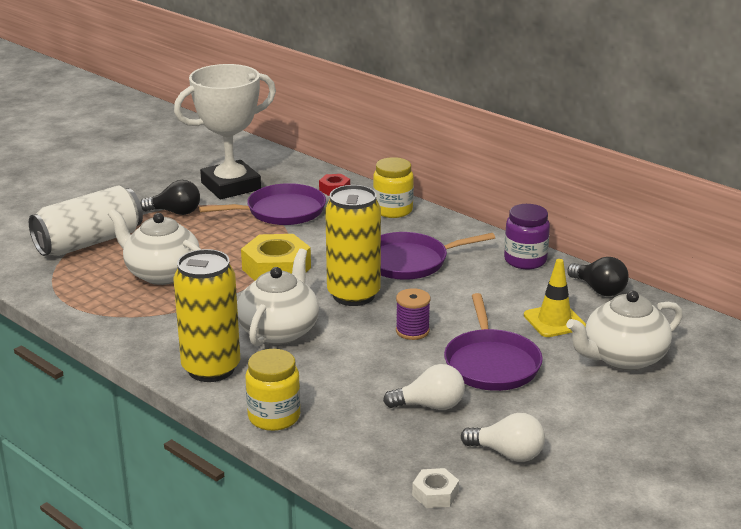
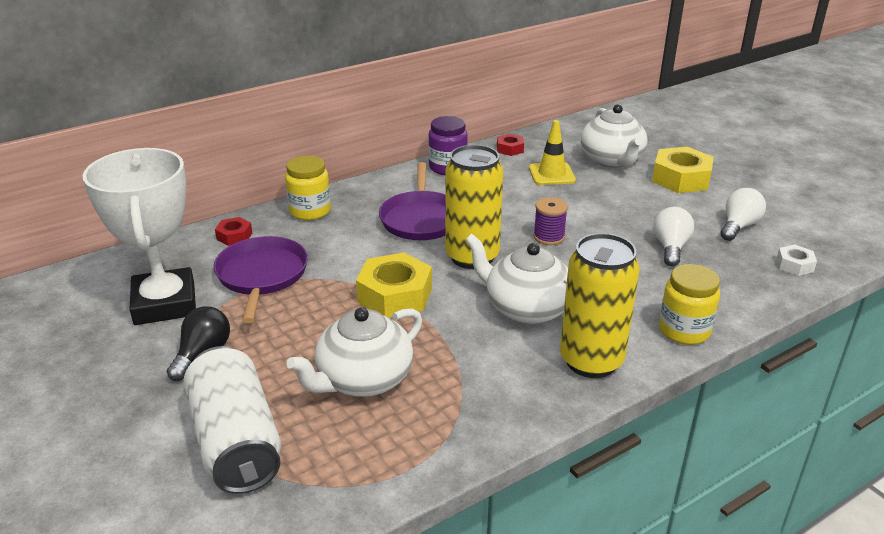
camera: 75 degrees left, 5 degrees up
(491, 363) = (610, 211): purple pan -> none
(599, 290) = (510, 149): black light bulb -> red nut
(609, 410) = (681, 178): none -> yellow nut

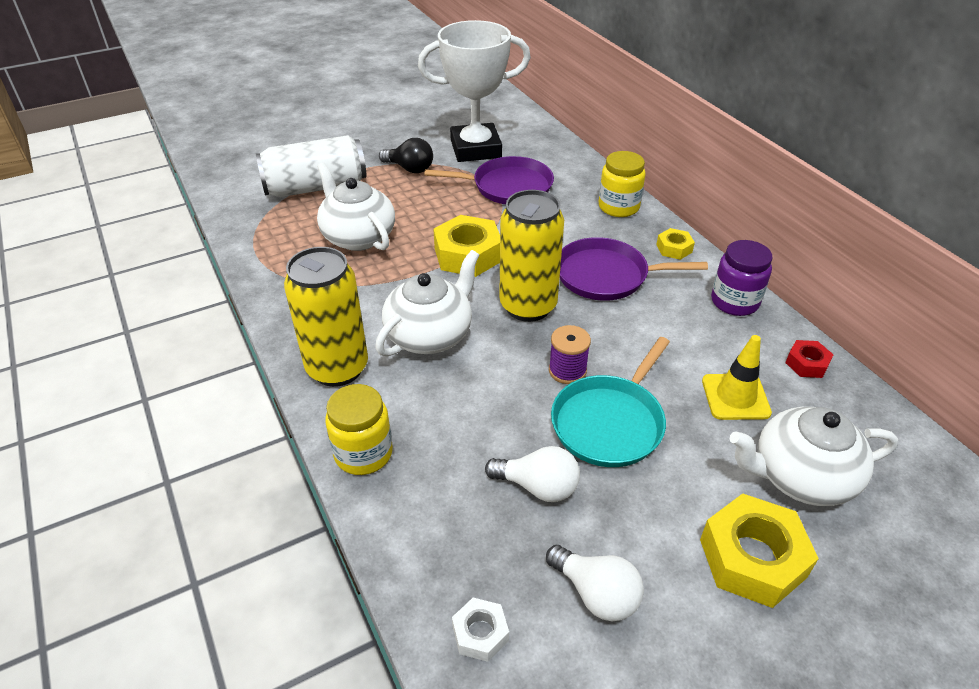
camera: 95 degrees right, 10 degrees up
(234, 236) = (572, 170): red nut -> none
(378, 187) = (674, 248): none -> yellow nut
(596, 220) = (610, 422): none -> turquoise pan

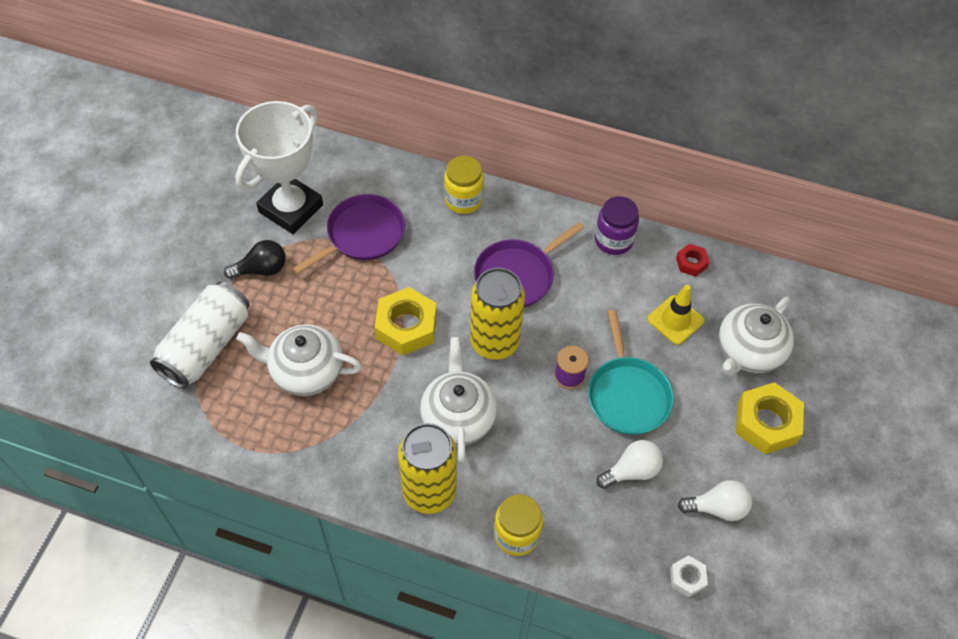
camera: 45 degrees left, 15 degrees up
(674, 248) = (536, 216): yellow nut -> none

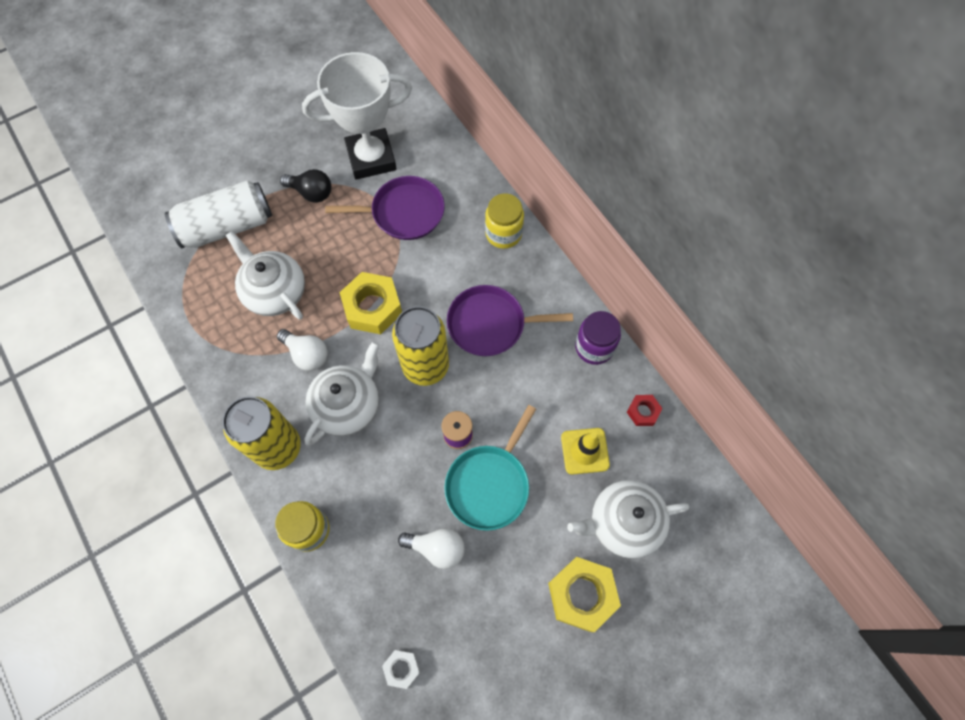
camera: 40 degrees right, 10 degrees up
(717, 508) = (476, 632): white light bulb -> white light bulb (307, 354)

